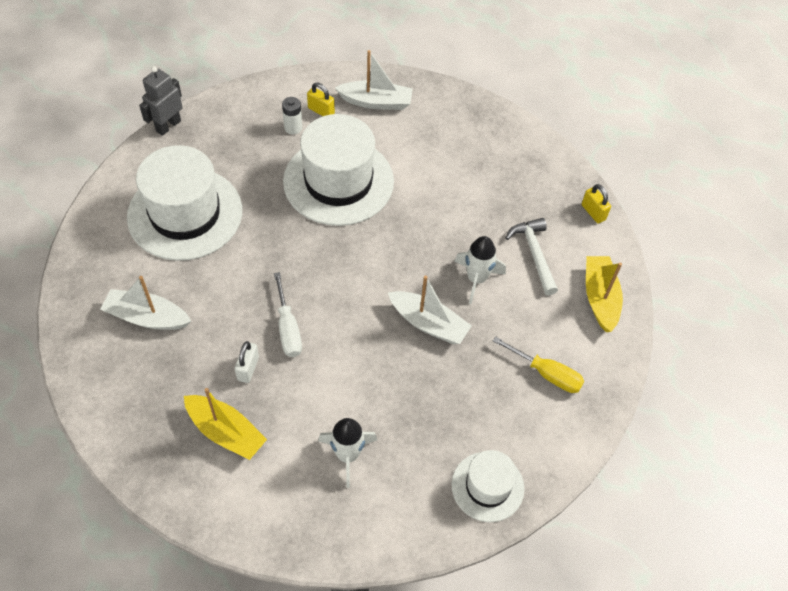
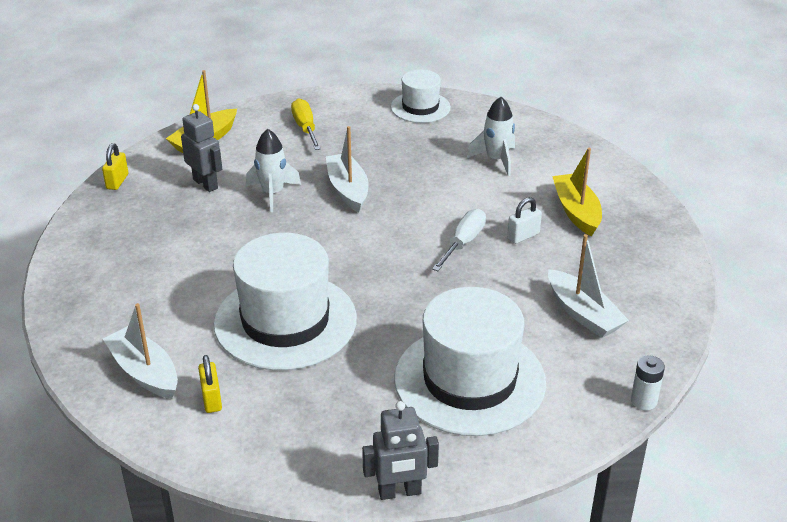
camera: 135 degrees left, 20 degrees down
(293, 128) = (263, 399): white battery -> white battery (643, 401)
(534, 254) = (206, 184): white hammer -> grey robot

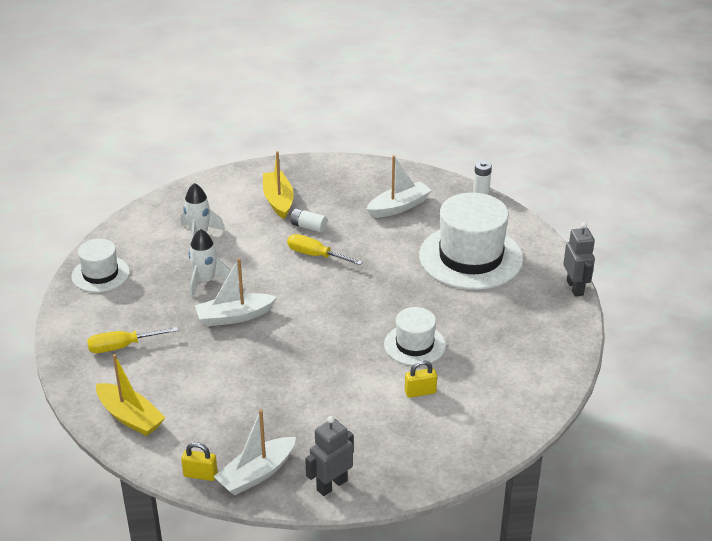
camera: 90 degrees left, 0 degrees up
(144, 372) = (481, 418): white boat -> white boat (256, 474)
(206, 184) = (213, 408): grey robot -> grey robot (331, 485)
(211, 399) = (505, 378): yellow padlock -> yellow padlock (420, 392)
(273, 193) = (235, 362): white rocket -> white rocket (205, 281)
(285, 321) = (414, 345): white hat -> white hat, size x0.54
(463, 243) = (316, 255): white screwdriver -> yellow screwdriver
(523, 236) = (308, 227): white padlock -> white battery
(576, 212) = (278, 200): yellow boat -> yellow boat turned 90 degrees clockwise

